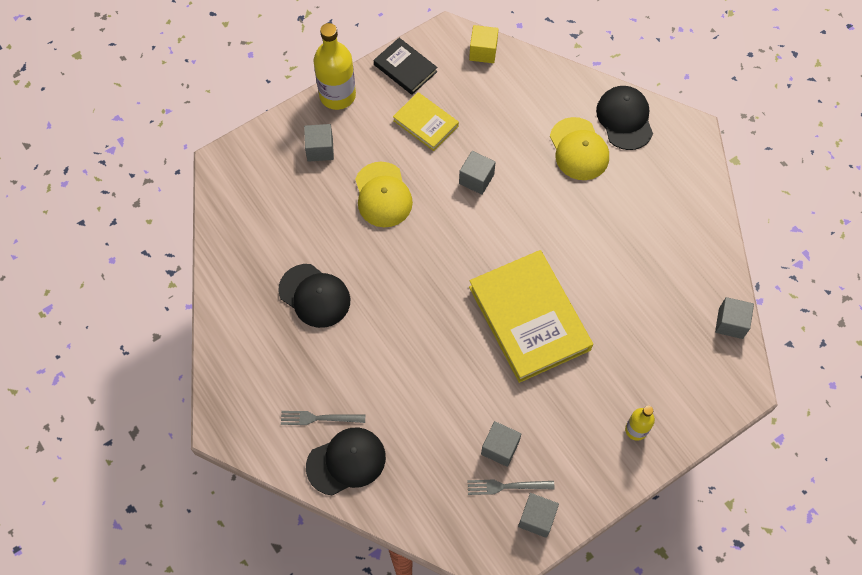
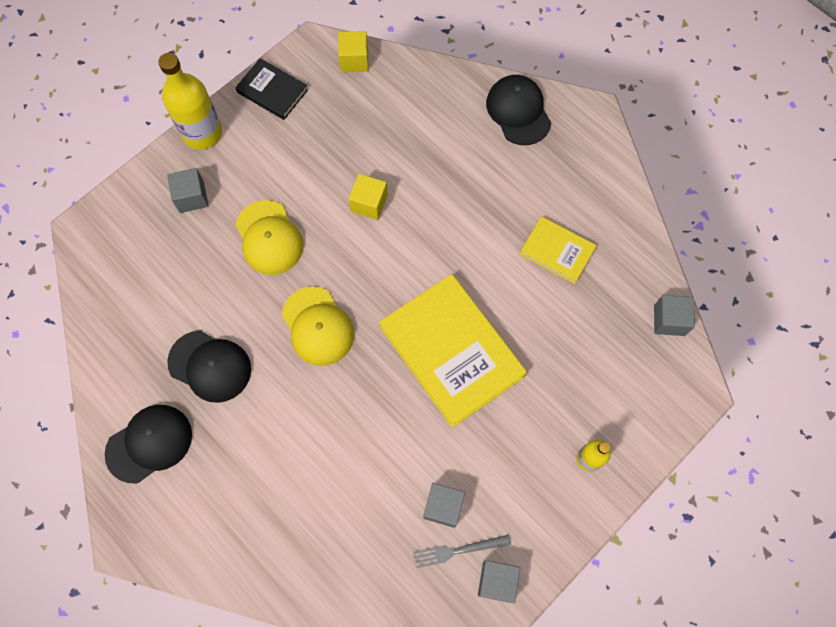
camera: 10 degrees left, 5 degrees up
(319, 418) = (236, 508): grey fork -> none
(346, 461) = (274, 554): black cap -> black cap (149, 443)
(425, 123) = (304, 149): yellow book -> yellow book (557, 251)
(476, 179) = (369, 203): grey cube -> yellow cube
(579, 149) = (475, 152): yellow cap -> yellow cap (317, 326)

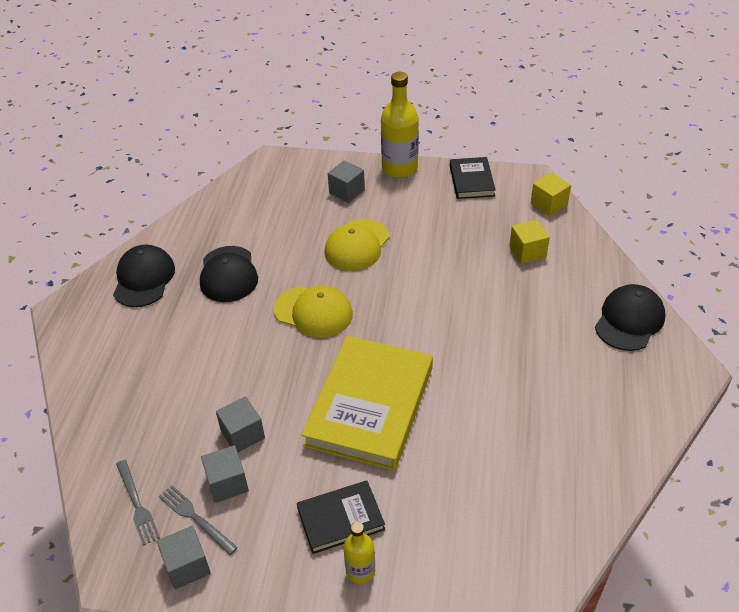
camera: 55 degrees right, 25 degrees down
(149, 443) = (144, 279): black cap -> black cap turned 105 degrees counterclockwise
(317, 326) = (313, 312): yellow cap -> yellow cap turned 90 degrees counterclockwise
(369, 203) = (443, 281): yellow cube -> yellow cube (527, 252)
(410, 589) = (137, 504): none -> grey fork
(537, 444) = (340, 519): none -> black book
(557, 251) = (534, 424): yellow book -> none
(669, 320) = (561, 555): grey cube -> grey cube (242, 434)

